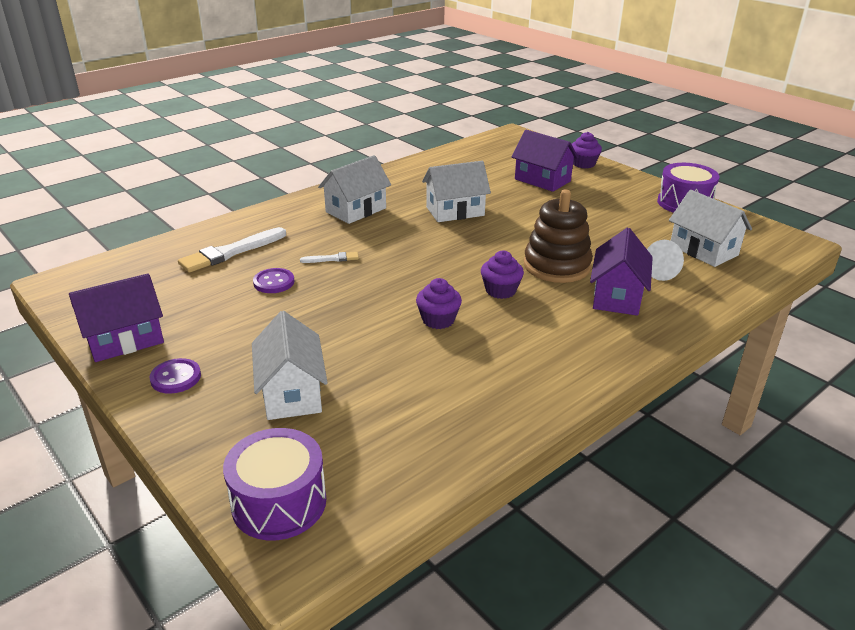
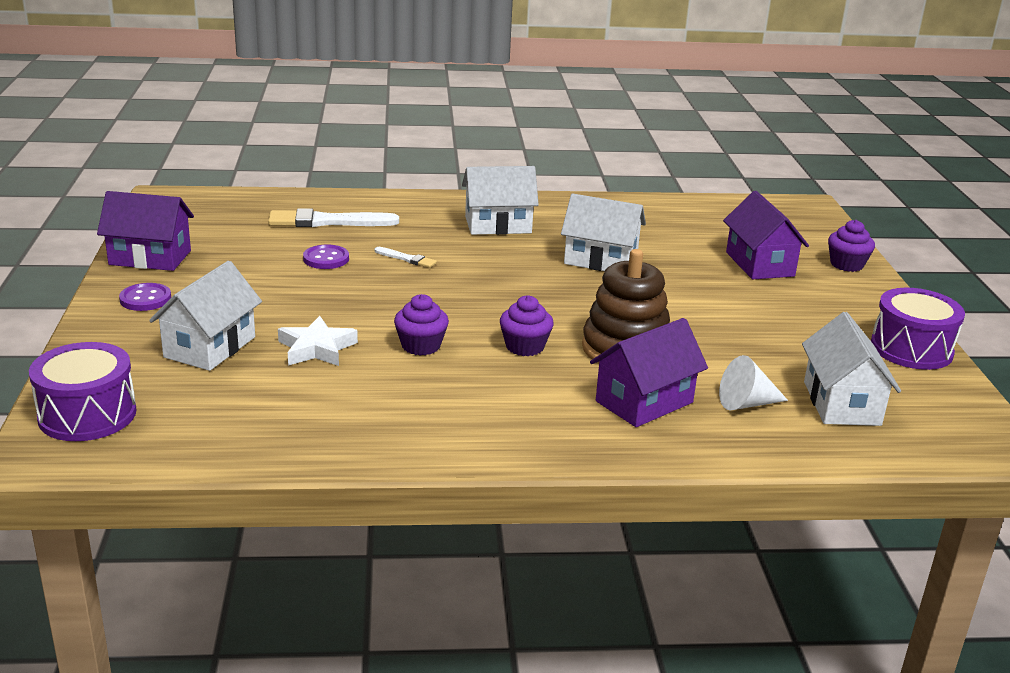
camera: 35 degrees right, 5 degrees down
(372, 355) = (317, 348): none -> white star

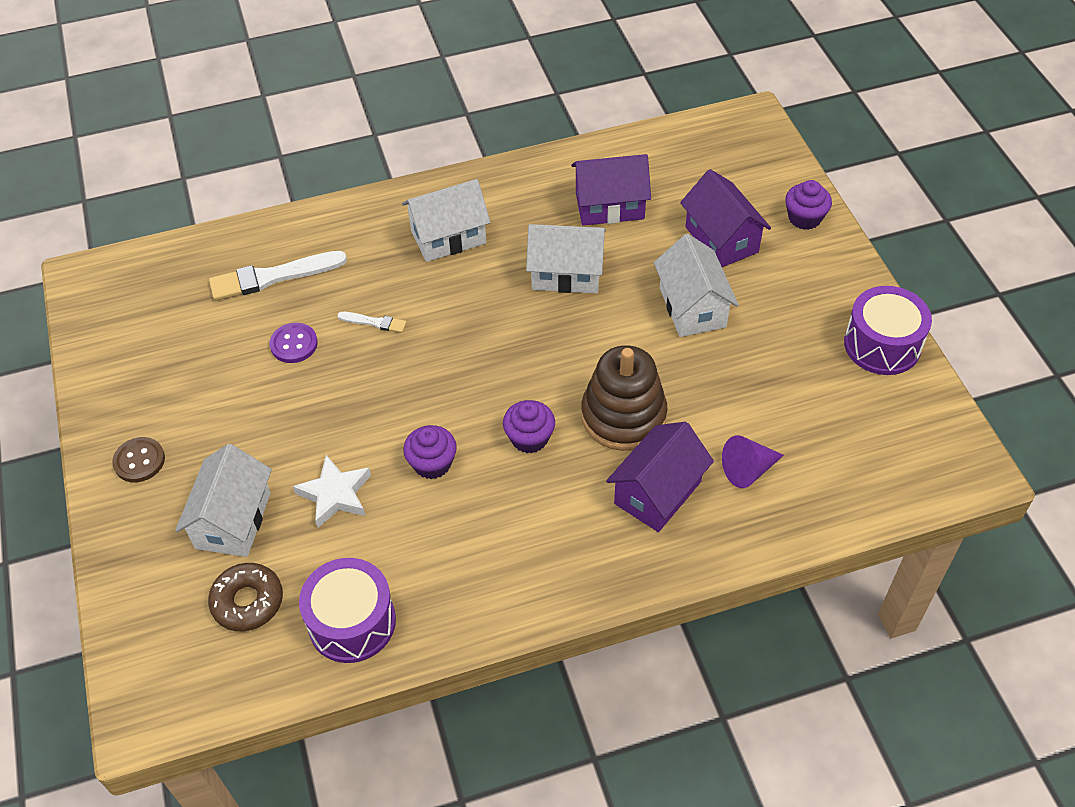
camera: 10 degrees left, 25 degrees up
(87, 414) = (160, 652): purple drum -> purple drum (352, 622)
(145, 299) = (139, 461): purple button -> brown button
(150, 258) = (115, 390): purple house -> purple house (609, 206)
(193, 398) = (248, 602): none -> brown donut
(746, 403) = (748, 470): white cone -> purple cone
(841, 403) = (831, 446): white house -> white house (692, 307)

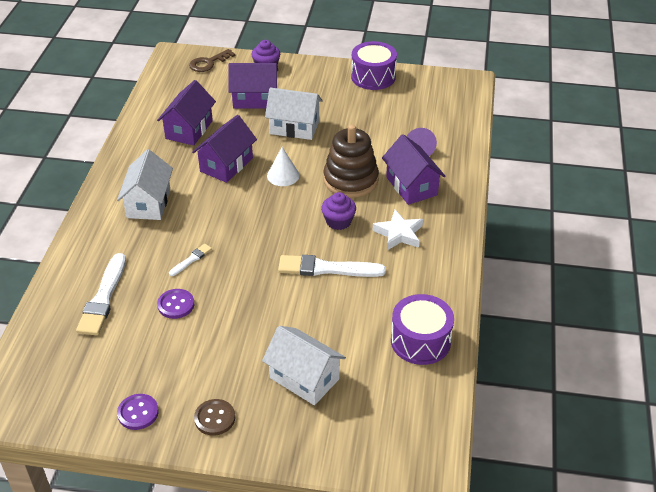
camera: 65 degrees left, 10 degrees down
(121, 390) = (138, 413): none -> purple button
(248, 602) = (374, 388): brown donut -> none
(335, 494) = (319, 320): white star -> white star (399, 234)
(432, 463) = (327, 268): purple cupcake -> white brush
(566, 274) = (226, 165): white house -> purple house
(584, 339) = (283, 175): none -> white cone
(763, 158) = (208, 63): none -> brown key

